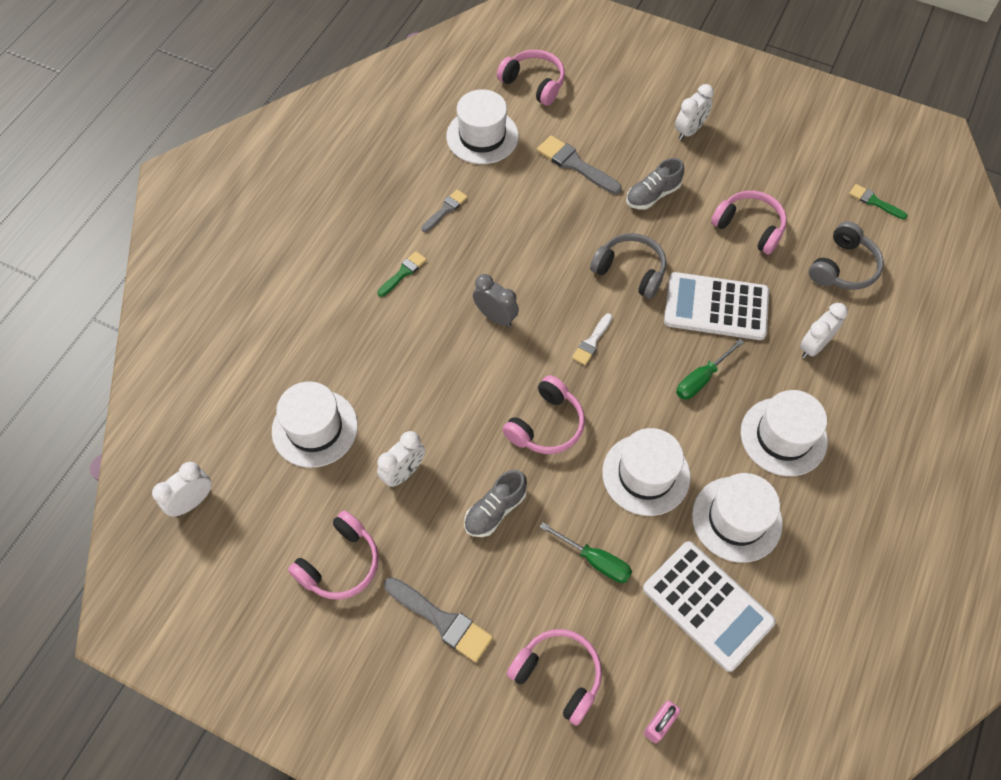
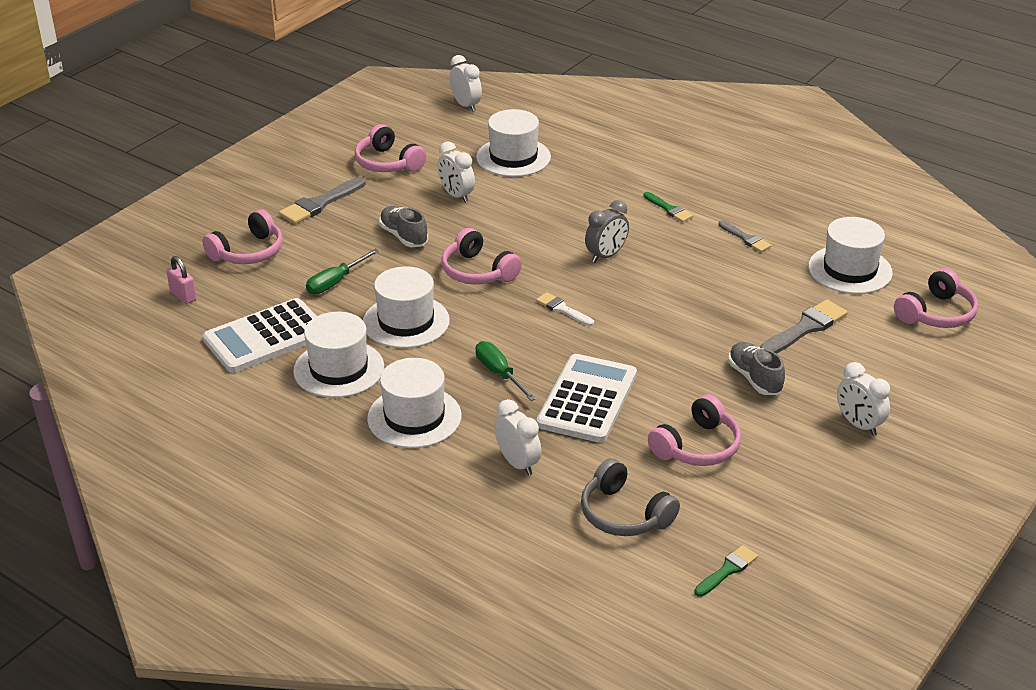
camera: 100 degrees right, 25 degrees down
(630, 271) = (647, 346): grey headphones -> none

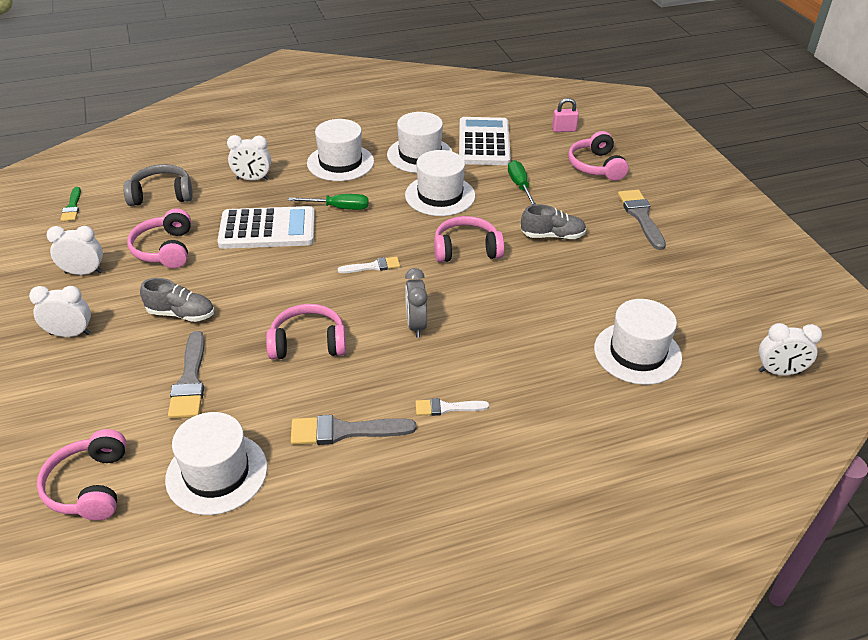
camera: 125 degrees right, 5 degrees up
(388, 163) = (685, 274): pink headphones -> pink headphones (308, 343)
(456, 195) = (593, 287): white clock -> white clock (83, 272)
(587, 399) = (267, 229): white calculator -> white calculator turned 60 degrees counterclockwise
(669, 209) = (447, 408): green brush -> white brush
(746, 238) = (345, 431): grey brush -> grey brush, size x1.65

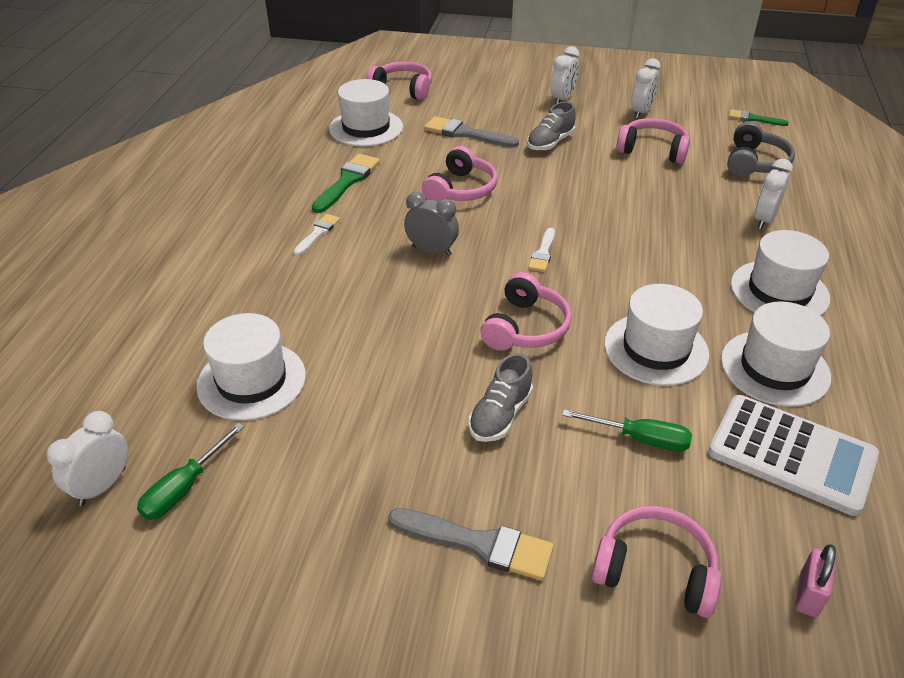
camera: 120 degrees right, 0 degrees up
(267, 229) = (653, 207): white calculator -> none
(339, 208) = (670, 262): green screwdriver -> green screwdriver (184, 487)
(345, 431) = (347, 181): grey brush -> green brush

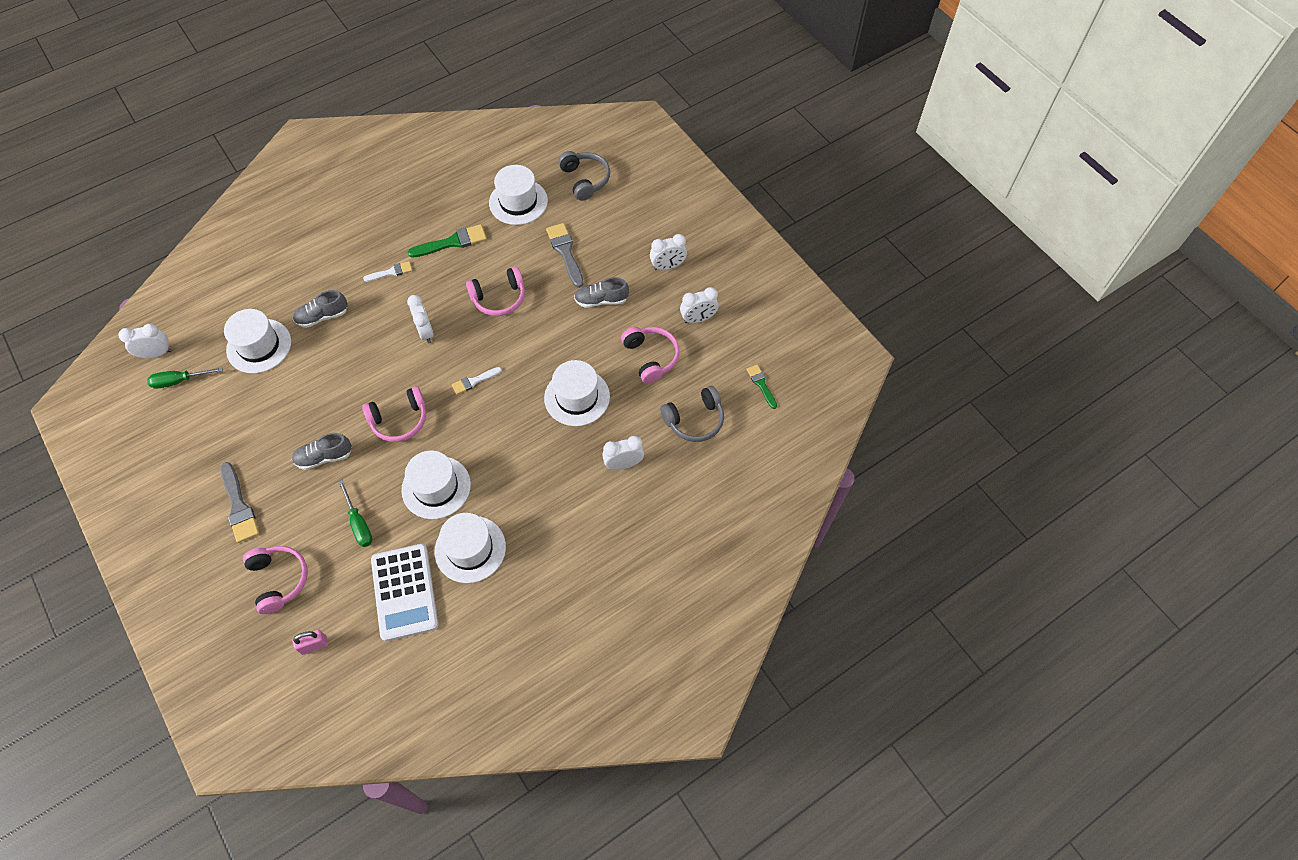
camera: 45 degrees right, 20 degrees up
(294, 308) = (322, 316): none -> grey shoe
(402, 89) = (585, 180): pink headphones -> grey headphones
(432, 251) = (426, 332): grey clock -> white clock
(779, 291) = (548, 513): white hat -> white hat (577, 397)

